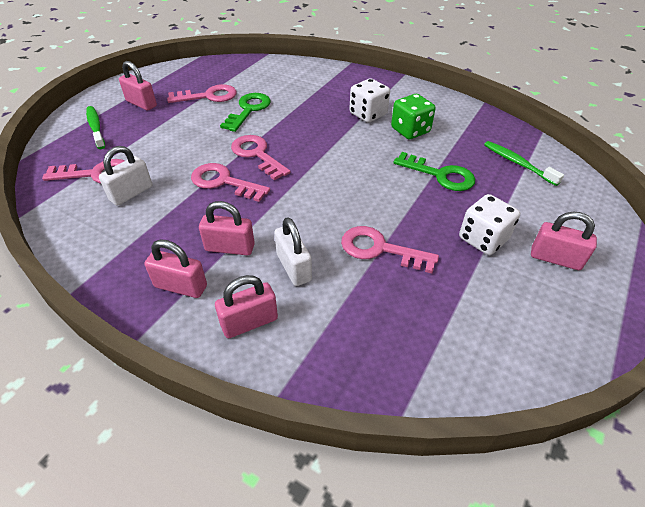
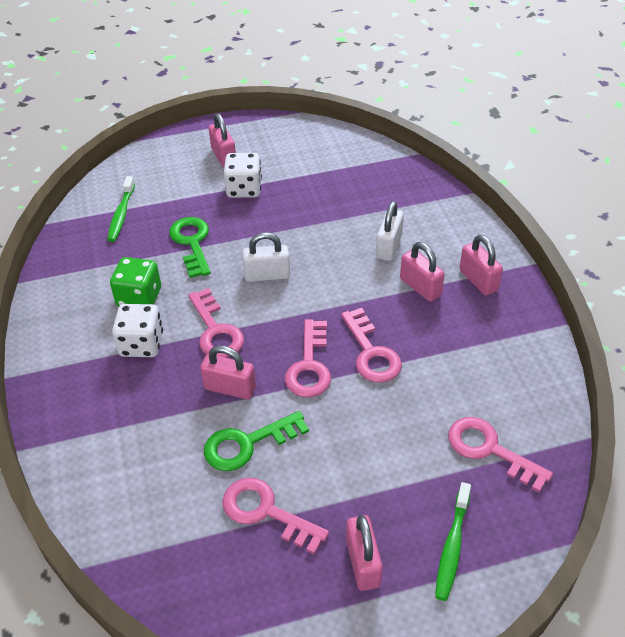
camera: 135 degrees left, 0 degrees up
(131, 193) = (466, 396): white padlock -> white padlock (267, 275)
(249, 322) = (449, 233): pink padlock -> pink padlock (230, 388)
(380, 249) = (317, 223): pink key -> pink key (216, 330)

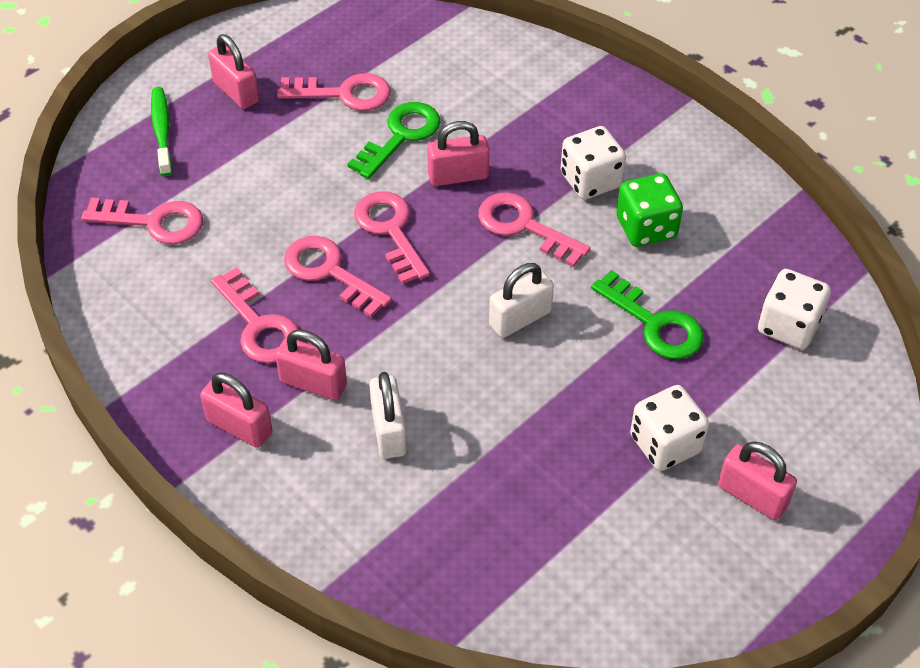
camera: 150 degrees right, 5 degrees up
(121, 214) = (788, 326): green toothbrush -> white dice
(439, 335) = (259, 325): none -> pink key

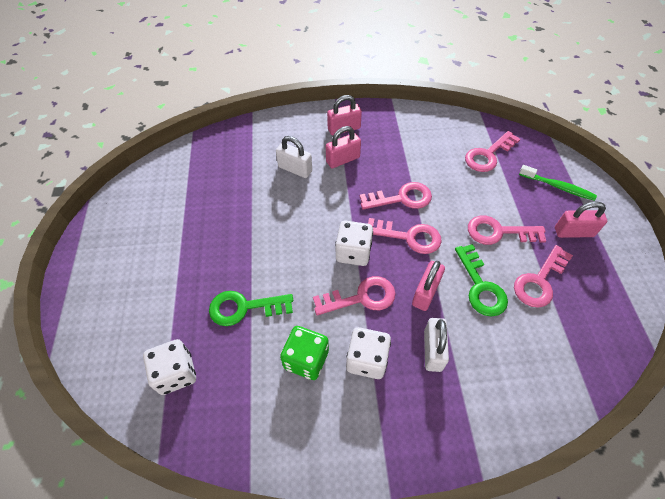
camera: 130 degrees right, 5 degrees up
(259, 325) = (391, 159): pink key -> pink key (498, 232)
(520, 318) = (304, 252): white padlock -> white padlock (432, 350)
(665, 444) = (184, 257): white dice -> white dice (353, 252)
(752, 496) = (126, 269): pink padlock -> none

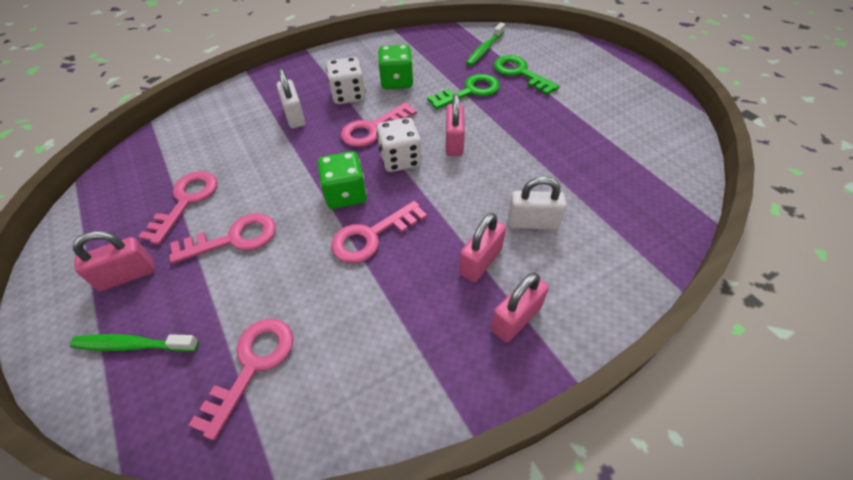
camera: 155 degrees right, 5 degrees down
(176, 373) = (484, 49): white dice -> green toothbrush
(409, 237) = (345, 194): pink key -> green dice
(425, 293) = (311, 151): pink padlock -> pink padlock (454, 142)
(480, 286) = (254, 175): green key -> green key (520, 73)

